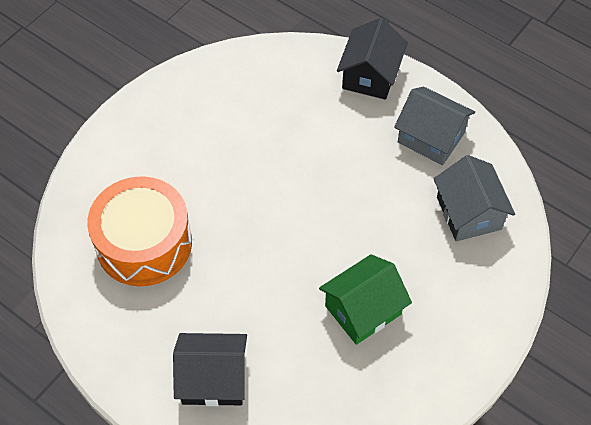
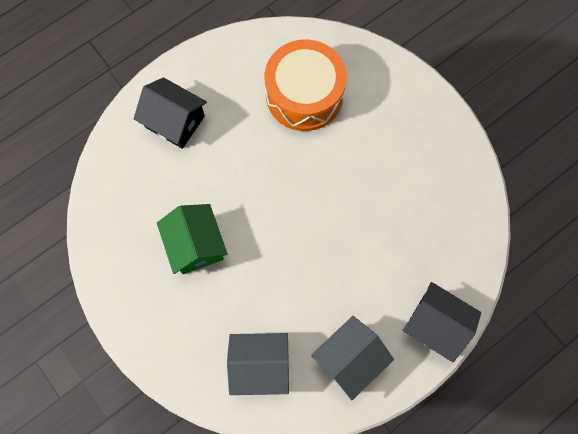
camera: 105 degrees right, 15 degrees up
(213, 379) = (175, 121): black house -> black house turned 75 degrees counterclockwise

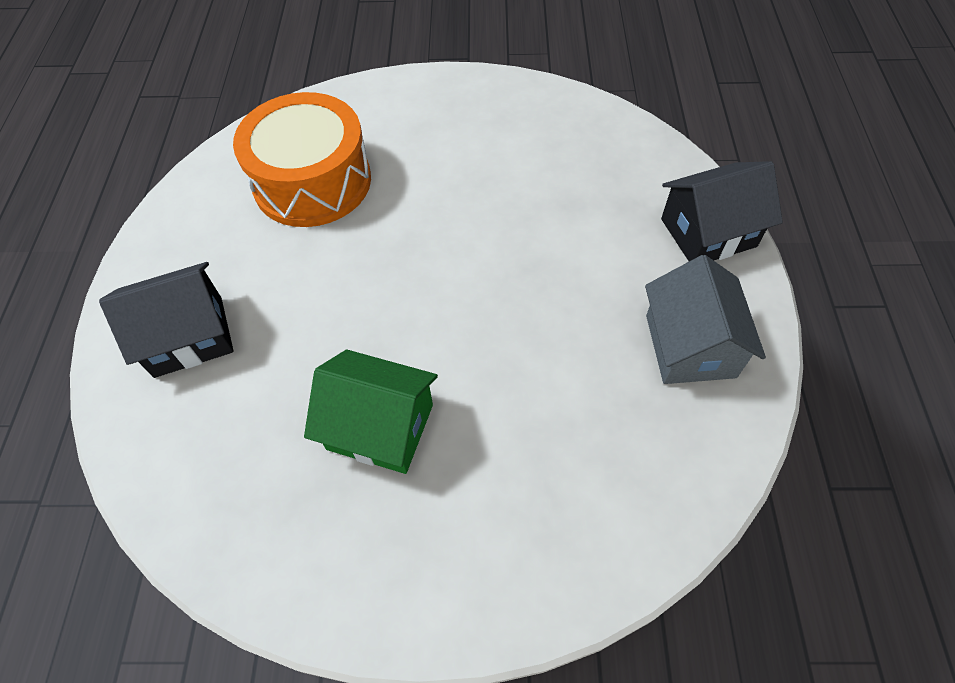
camera: 50 degrees left, 15 degrees down
(260, 365) = (622, 460): grey house -> none

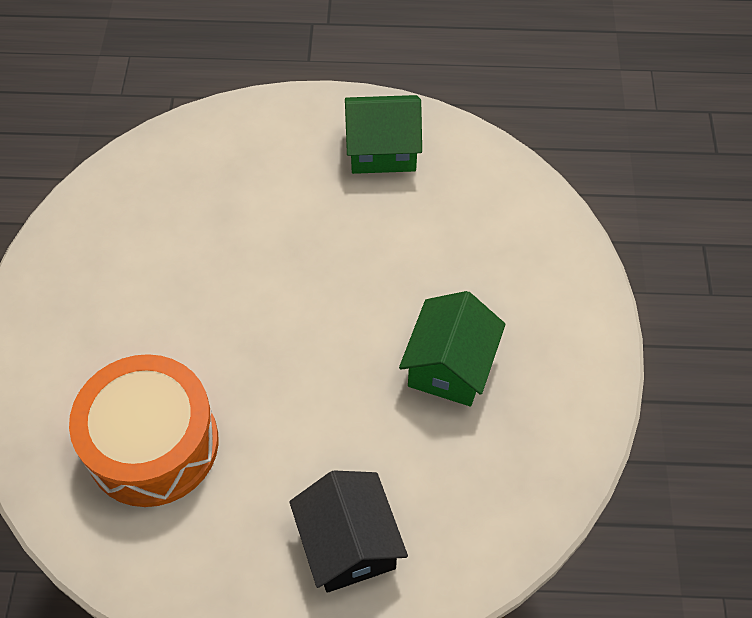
camera: 90 degrees left, 0 degrees up
(690, 346) = (382, 150): grey house -> green house
(708, 233) = (271, 120): black house -> none

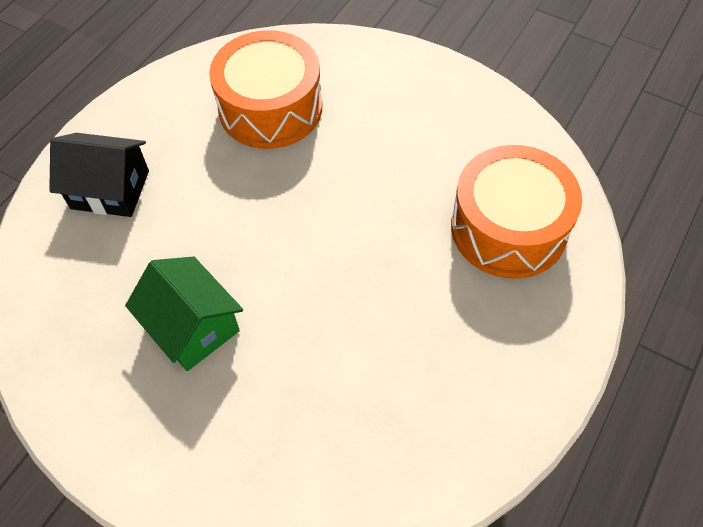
camera: 120 degrees right, 0 degrees up
(209, 178) = (508, 228): none -> orange drum
(382, 150) = (470, 394): green house -> none

